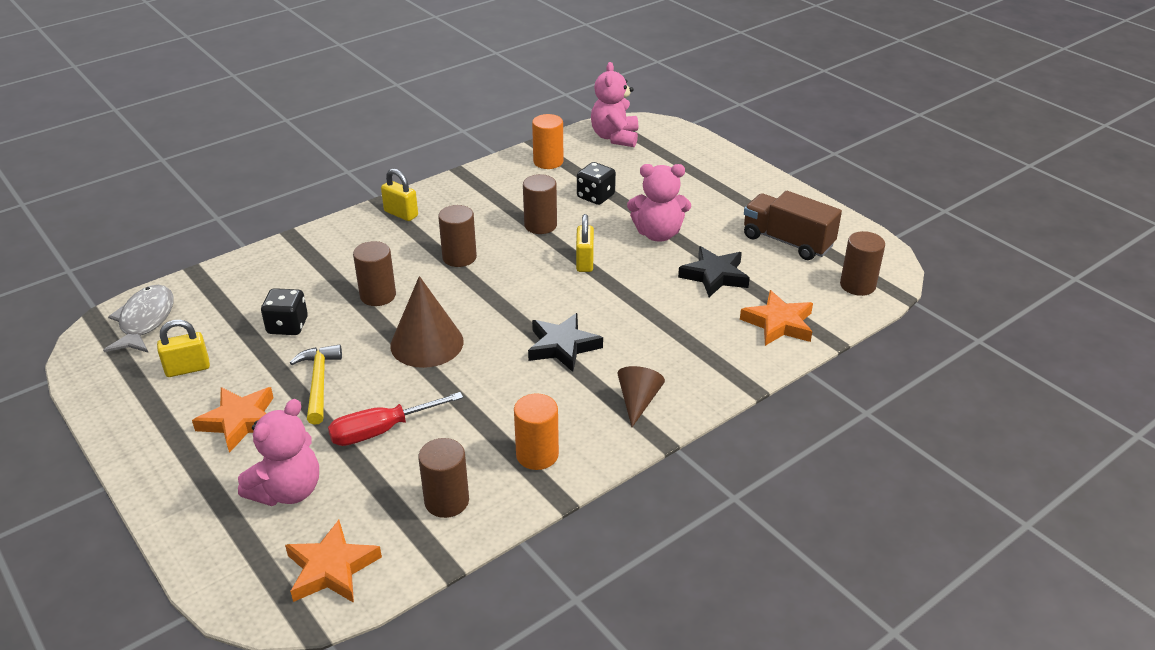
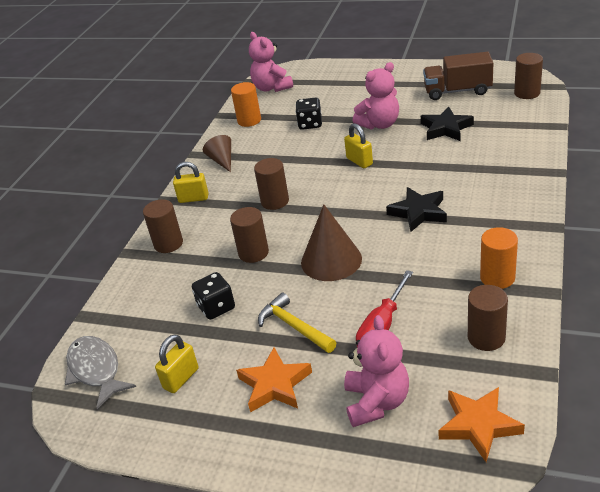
camera: 30 degrees left, 0 degrees up
(540, 225) = (300, 156): brown cylinder -> brown cylinder (168, 244)
(638, 401) = (507, 215): brown cone -> brown cone (222, 161)
(778, 323) = (517, 133): orange star -> none

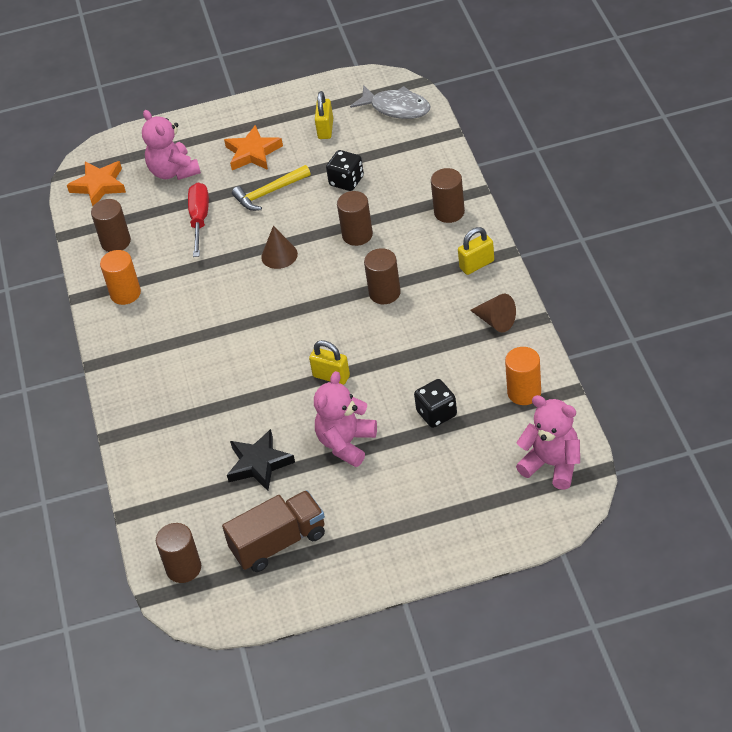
camera: 150 degrees right, 10 degrees up
(294, 327) = (269, 193): yellow hammer -> yellow hammer turned 135 degrees clockwise
(331, 260) = (279, 255): brown cone -> brown cone, size x0.62
(418, 212) = (227, 333): black star -> none

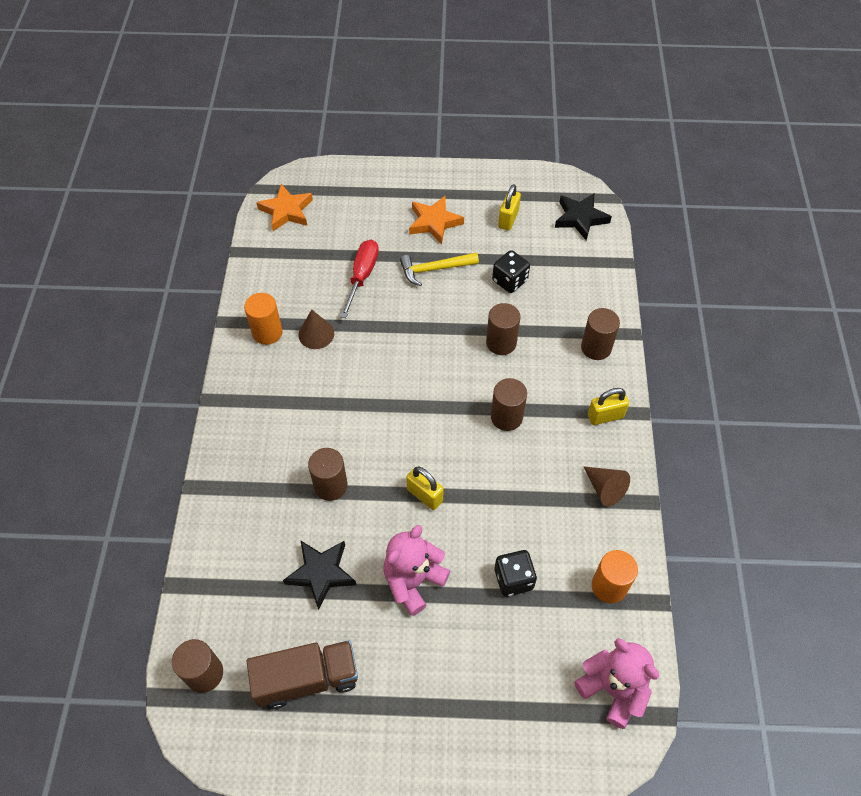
camera: 10 degrees right, 10 degrees up
(116, 242) = (279, 274): brown cylinder -> brown cylinder (330, 486)
(173, 171) = (357, 218): pink teddy bear -> none
(279, 255) = (421, 340): brown cone -> brown cone (316, 334)
(396, 108) = (580, 218): grey fish -> black star

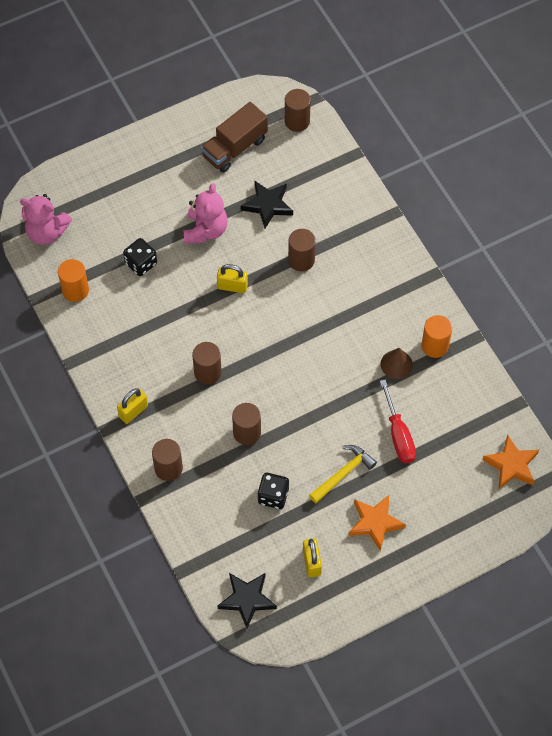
camera: 150 degrees right, 5 degrees up
(605, 489) = (108, 355): brown cone -> none

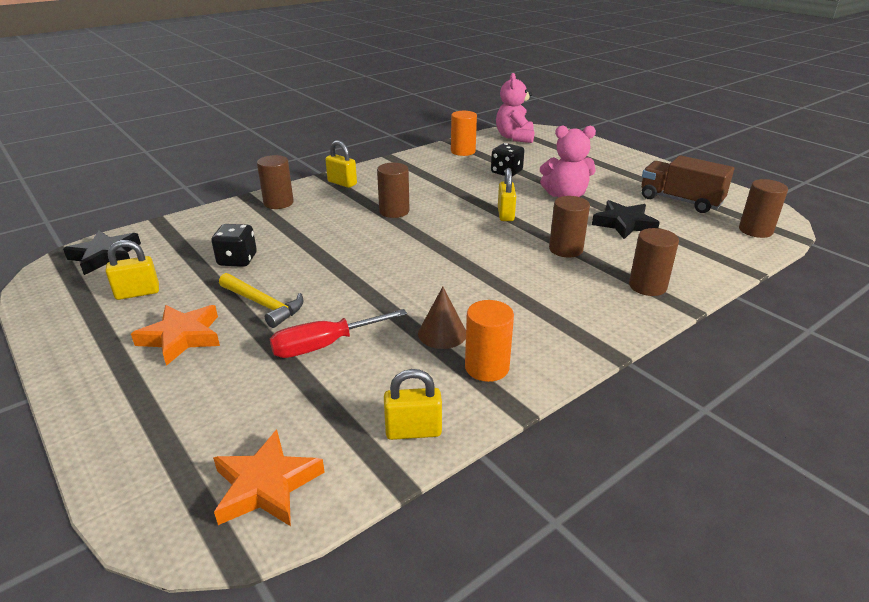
camera: 80 degrees right, 30 degrees down
(247, 432) = (322, 238): brown cylinder -> brown cylinder (647, 286)
(482, 393) = (413, 431): none -> yellow padlock

